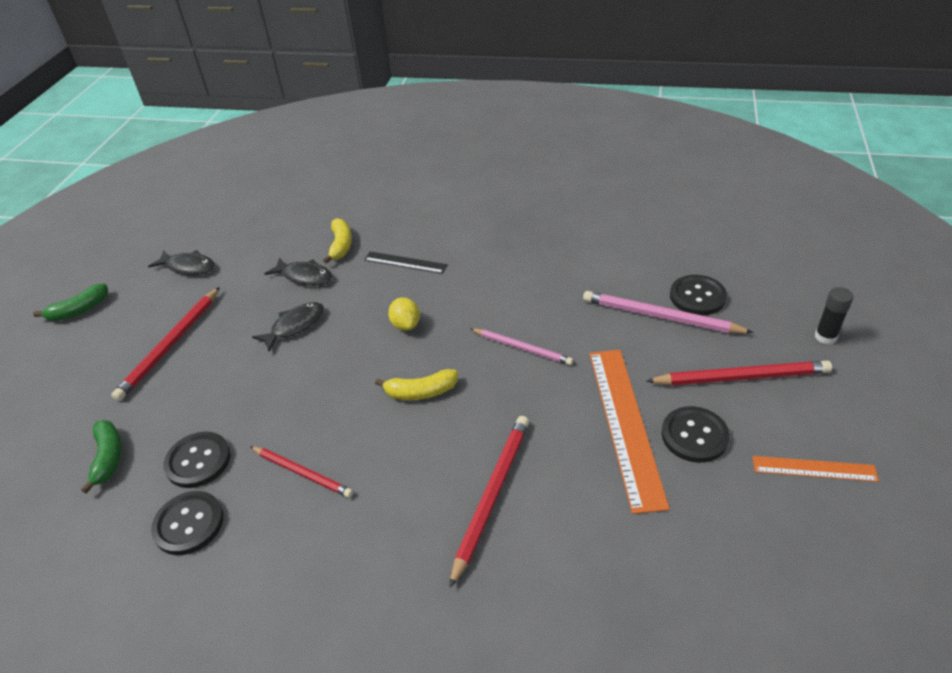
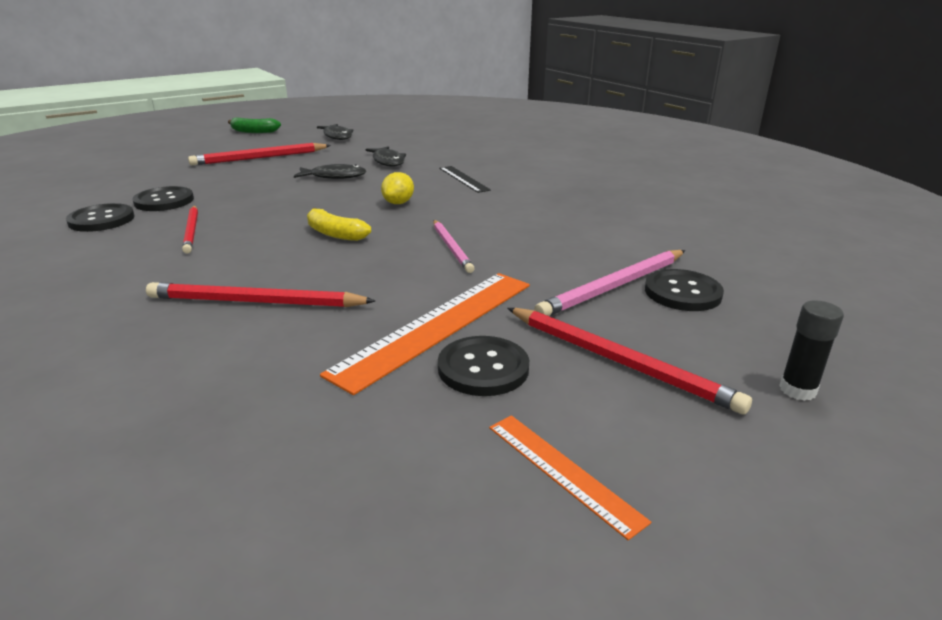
camera: 40 degrees right, 15 degrees down
(108, 458) = (137, 181): green banana -> none
(341, 245) = (439, 158): yellow banana -> none
(491, 495) = (256, 302): red pencil -> red pencil turned 150 degrees counterclockwise
(660, 317) = (614, 286): pink pencil -> pink pencil turned 105 degrees counterclockwise

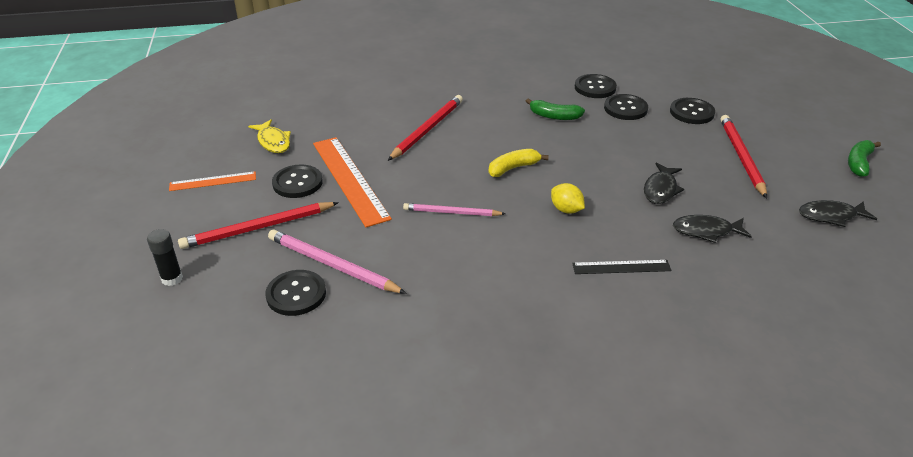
camera: 115 degrees right, 10 degrees up
(170, 176) = (691, 112): none -> black button
(192, 231) = (554, 116): red pencil -> green banana
(369, 452) = (273, 142): none -> yellow fish
(614, 286) = (332, 265): pink pencil -> pink pencil turned 45 degrees counterclockwise

